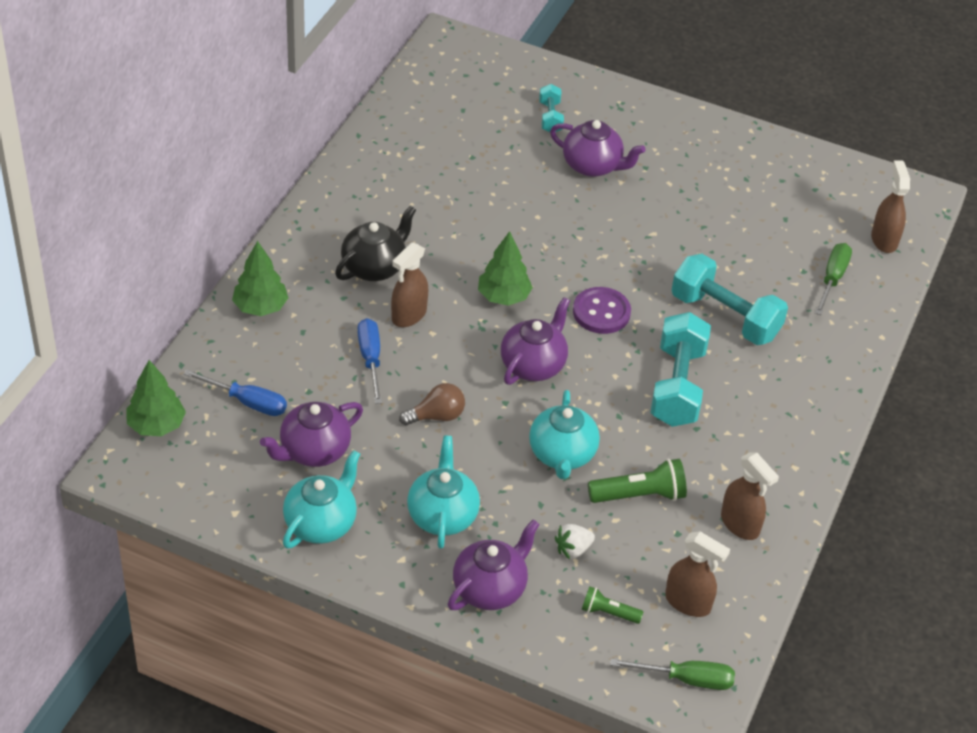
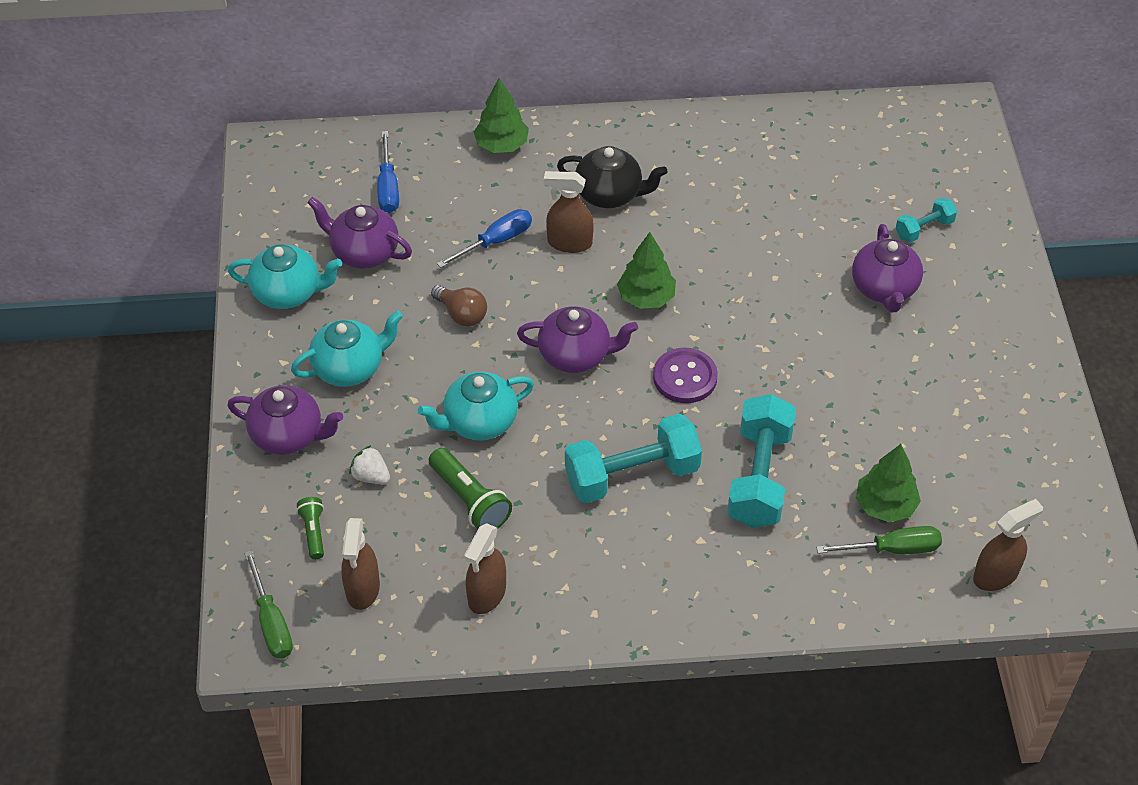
camera: 65 degrees right, 5 degrees up
(156, 425) = (323, 146): green tree -> green tree (885, 506)

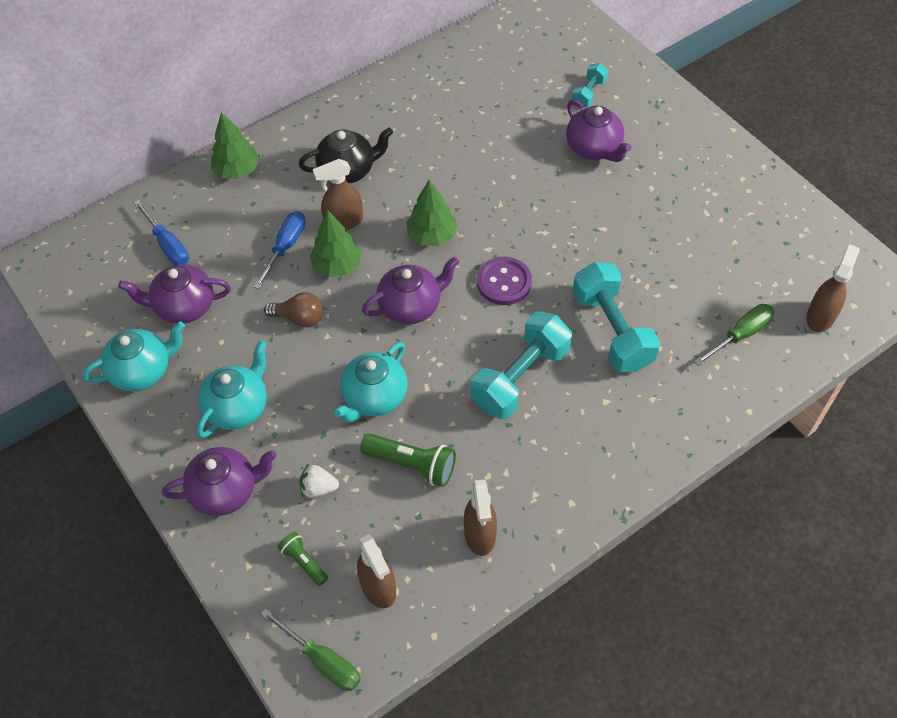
camera: 30 degrees left, 5 degrees up
(885, 506) = (712, 305): green tree -> green tree (337, 266)

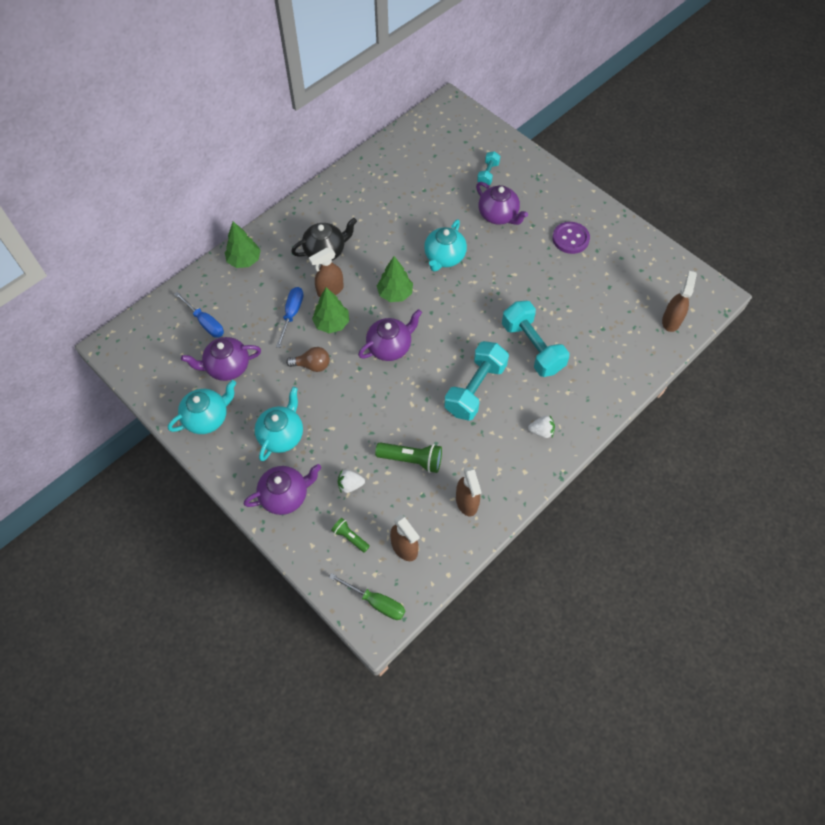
camera: 10 degrees left, 5 degrees up
(374, 397) = (376, 416): turquoise teapot -> turquoise teapot (444, 257)
(504, 282) = (452, 322): purple button -> purple button (570, 239)
(605, 449) = (541, 431): none -> white strawberry
(740, 335) = (620, 340): green screwdriver -> none

